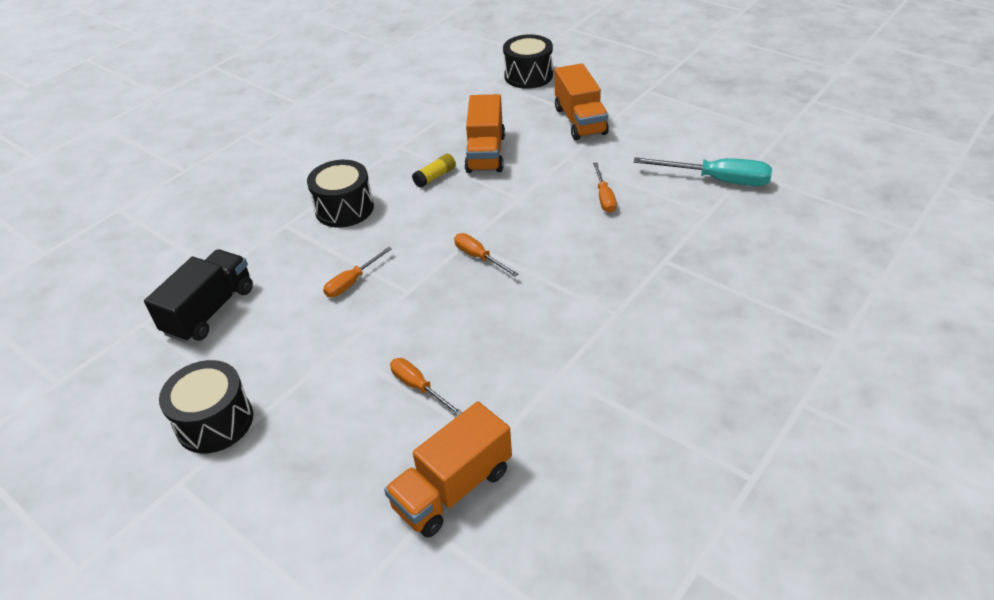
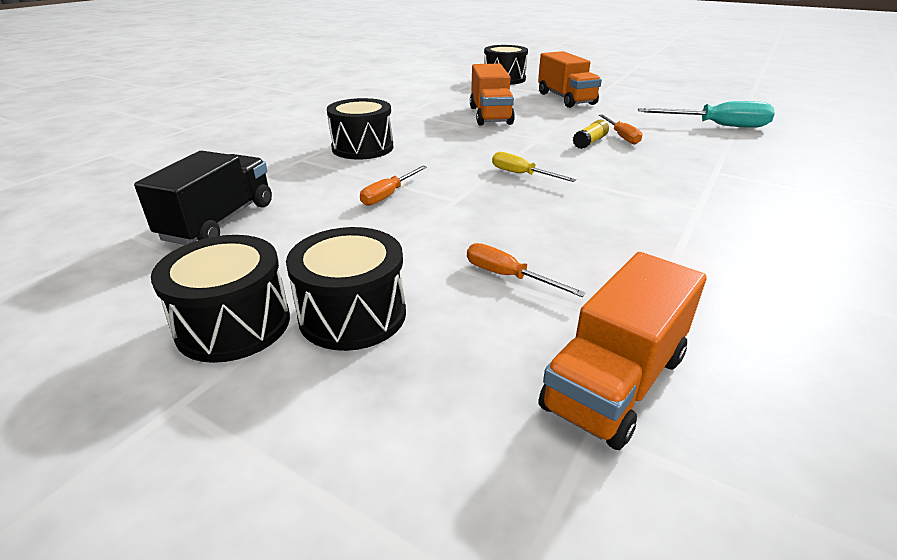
camera: 10 degrees left, 10 degrees down
(296, 418) = (352, 314): none -> black drum
(435, 177) = (448, 128): yellow glue stick -> yellow glue stick (590, 142)
(479, 257) = (522, 174): orange screwdriver -> yellow screwdriver

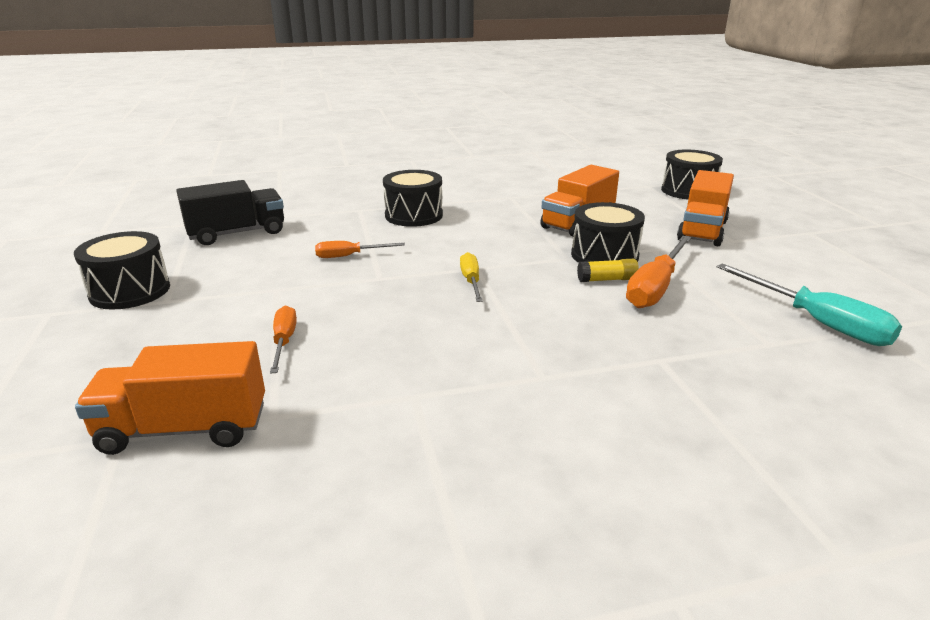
camera: 45 degrees right, 5 degrees down
(352, 314) = (175, 315): black drum -> black drum (604, 255)
(621, 136) = (655, 287): orange screwdriver -> orange screwdriver, size x1.72

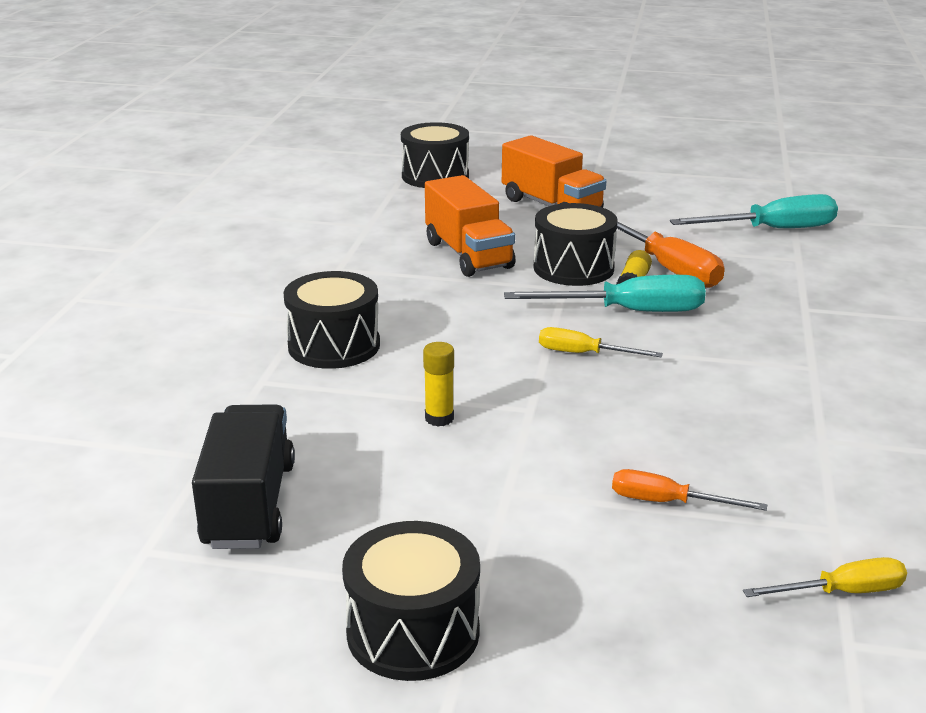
camera: 65 degrees left, 0 degrees up
(184, 429) = (841, 592): orange truck -> yellow screwdriver
(349, 256) = (439, 418): orange screwdriver -> yellow glue stick
(555, 285) = (628, 312): none -> turquoise screwdriver

